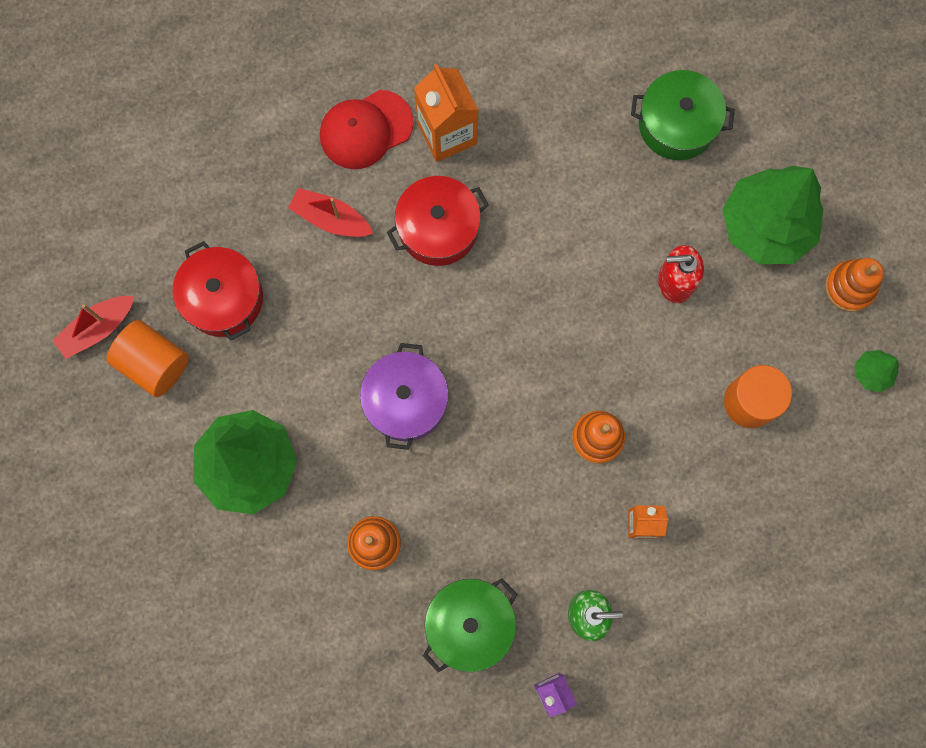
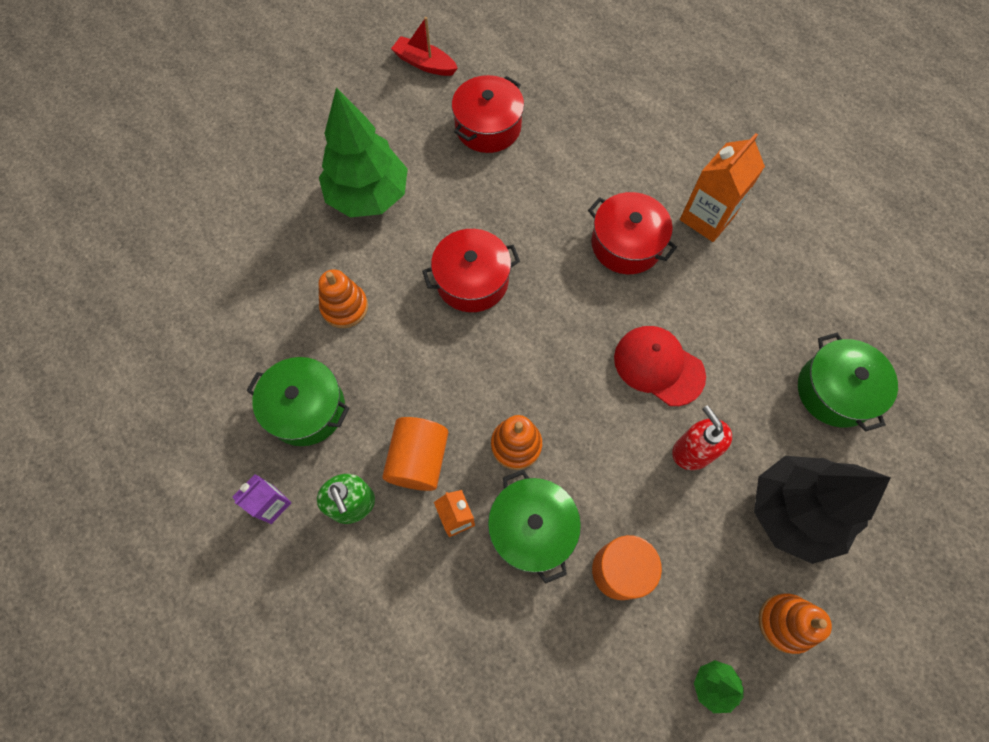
camera: 65 degrees right, 10 degrees down
(154, 363) = (416, 106): orange cylinder -> orange cylinder (418, 460)
(331, 219) = (589, 168): red boat -> none
(366, 130) = (673, 162): red cap -> red cap (658, 366)
(406, 401) = (472, 281): purple pot -> red pot
(681, 460) = (532, 529): none -> green pot
(765, 226) = (793, 512): green tree -> black tree

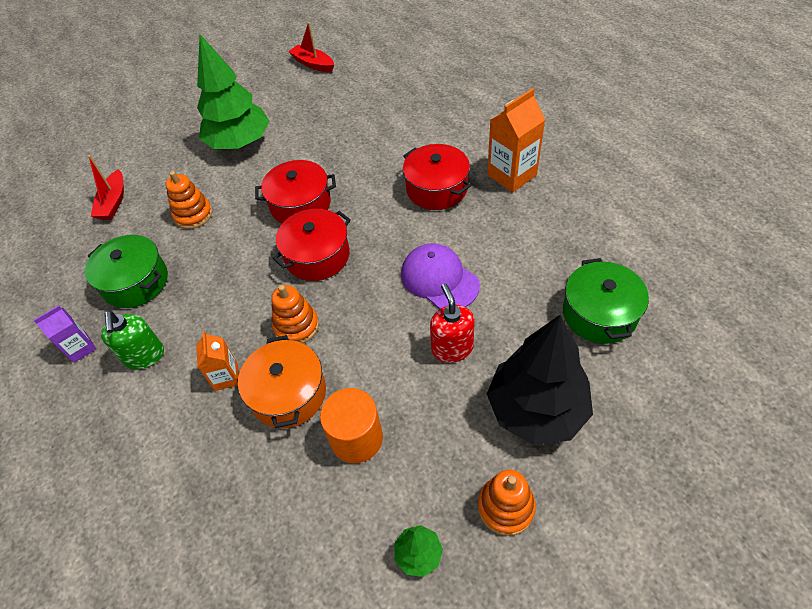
camera: 15 degrees right, 15 degrees down
(235, 298) = (113, 202): none -> red boat
(418, 460) = (211, 329): orange cylinder -> none
(488, 127) = (348, 105): red pot -> red pot (317, 256)
(532, 529) = (288, 394): green pot -> orange pot
(658, 366) = (439, 279): red cap -> purple cap

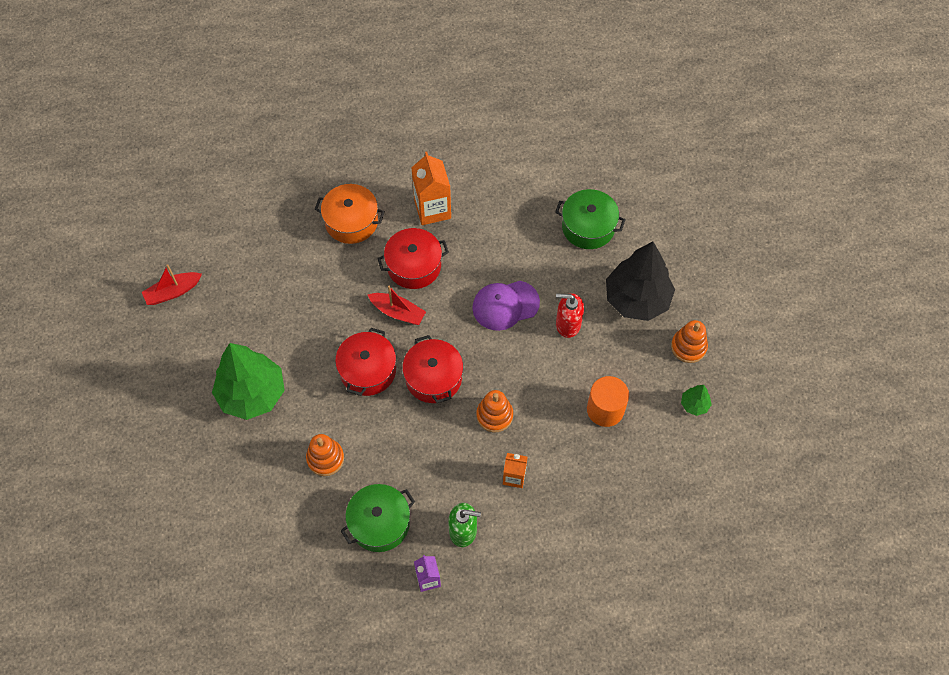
camera: 70 degrees left, 10 degrees up
(113, 202) = (263, 524): red boat -> red boat (398, 312)
(288, 394) = (550, 439): orange pot -> orange pot (351, 221)

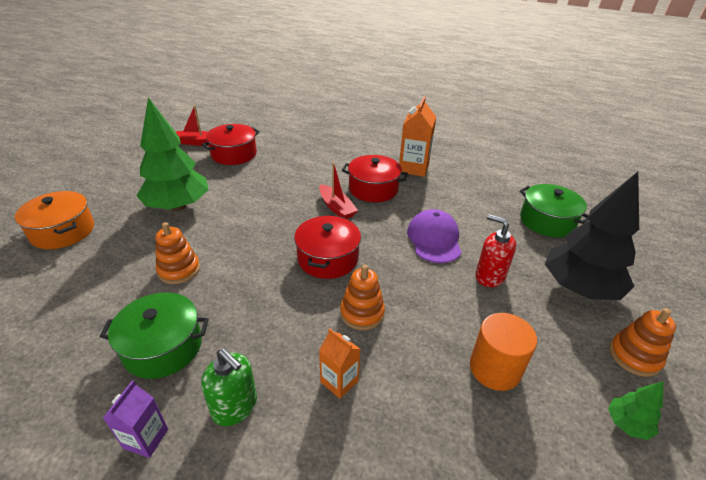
camera: 30 degrees right, 25 degrees down
(351, 221) = (348, 154): orange pot -> orange pot (63, 231)
(368, 370) = (277, 230): red pot -> red pot (234, 154)
(505, 305) = (434, 239): purple cap -> purple cap turned 75 degrees clockwise

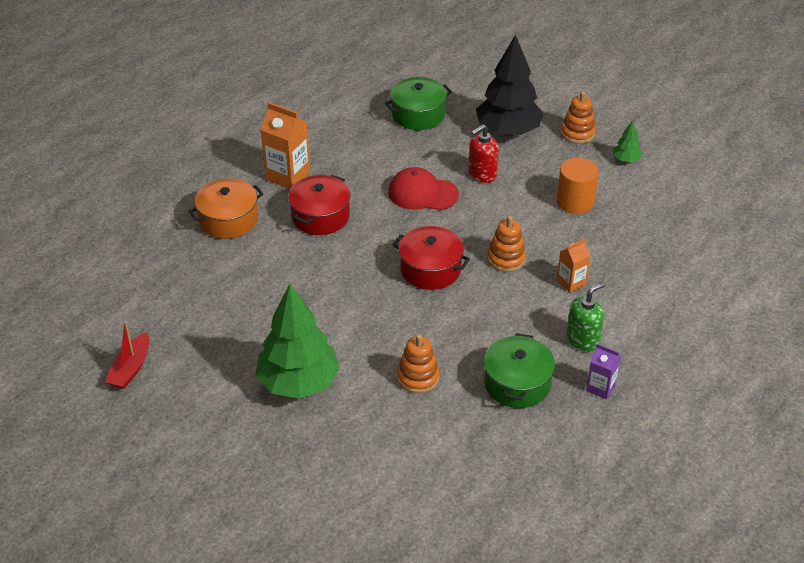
camera: 75 degrees left, 5 degrees up
(63, 231) = (317, 485): orange pot -> orange pot (228, 220)
(234, 154) = (185, 330): red pot -> none
(336, 207) = (347, 251): red boat -> none
(434, 239) = (422, 193): purple cap -> red cap

